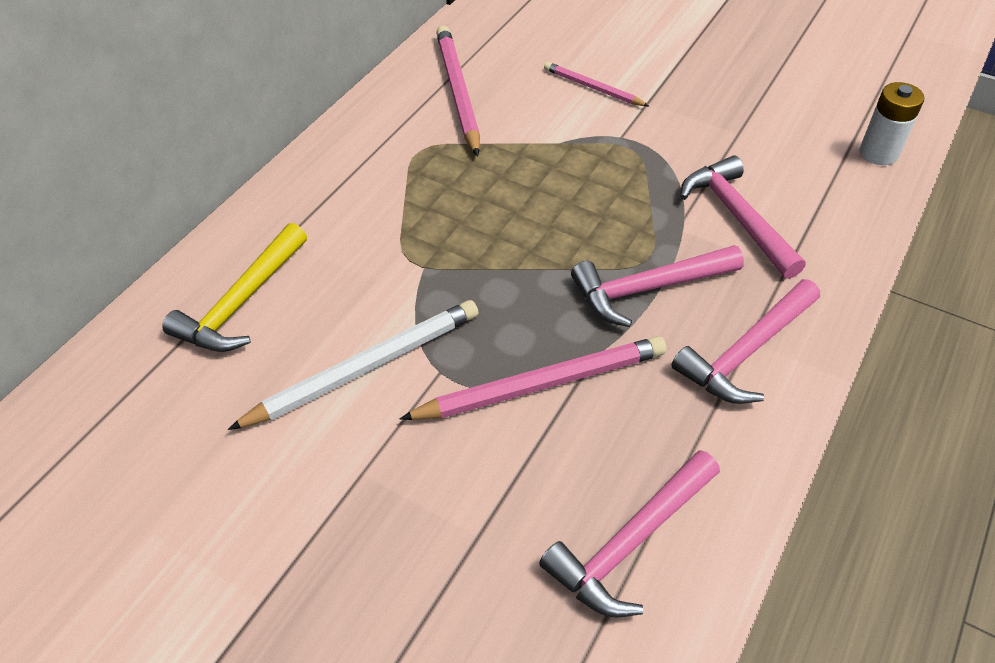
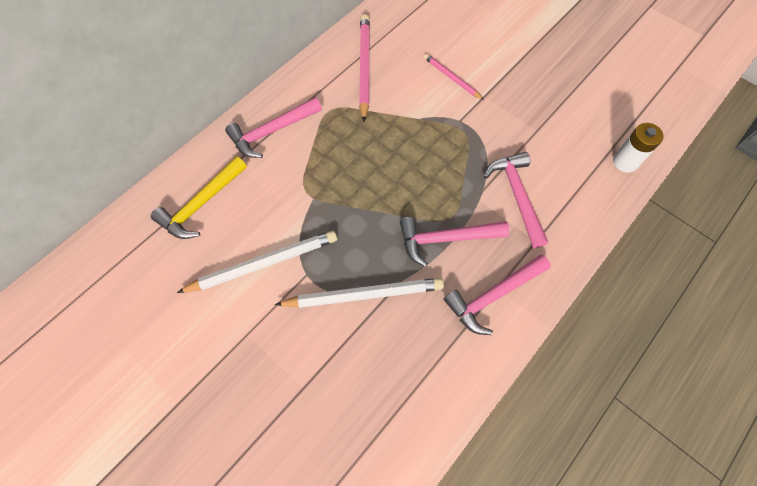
camera: 10 degrees right, 15 degrees up
(541, 384) = (363, 295): pink pencil -> white pencil
(630, 542) = (388, 409): pink hammer -> pink hammer (272, 131)

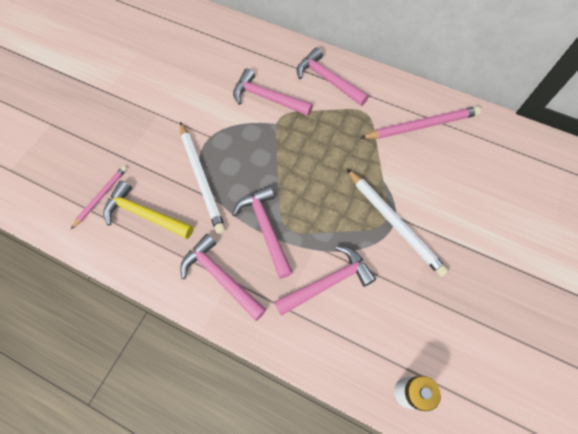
camera: 75 degrees right, 0 degrees up
(201, 204) = (250, 57): yellow hammer -> yellow hammer (145, 214)
(263, 263) = (212, 107): white pencil -> white pencil (394, 223)
(273, 199) = (267, 98): none -> pink hammer
(452, 78) = (443, 200): pink pencil -> pink pencil (101, 196)

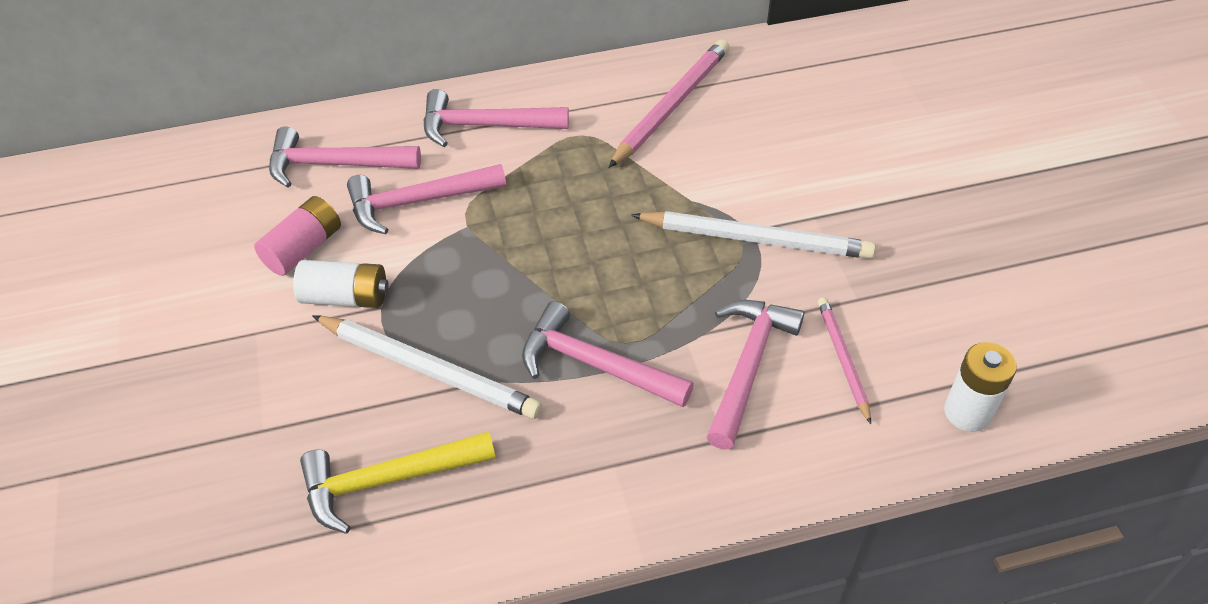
camera: 40 degrees left, 15 degrees down
(101, 196) = (283, 510): pink pencil -> pink pencil (843, 359)
(201, 122) = (345, 297): none -> white battery
(206, 89) = (303, 248): none -> pink battery
(221, 277) = (597, 471): pink hammer -> pink hammer (335, 164)

